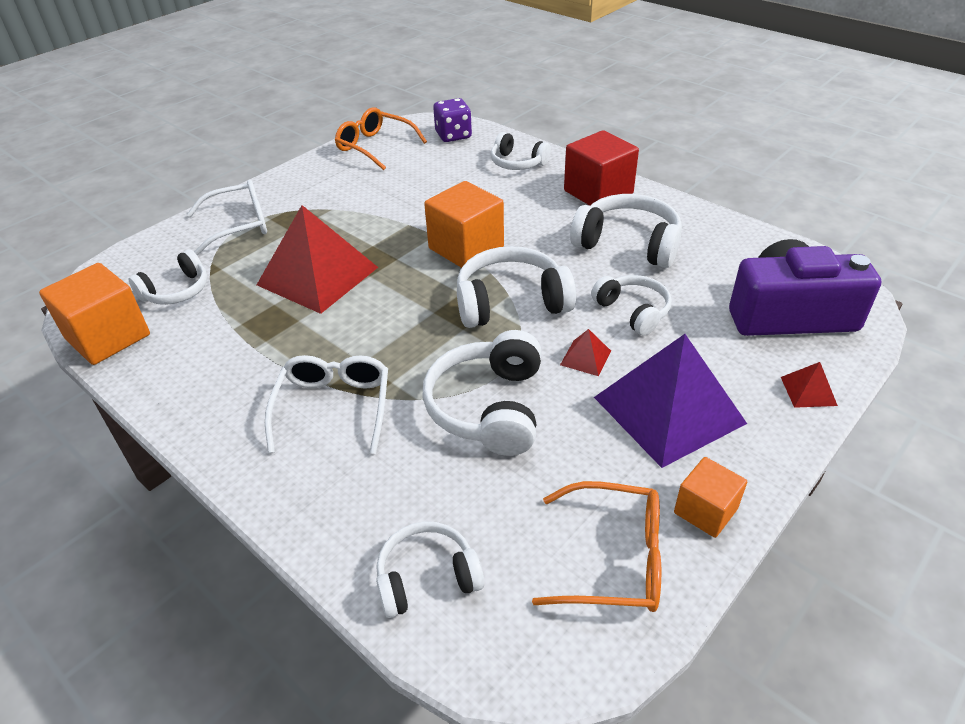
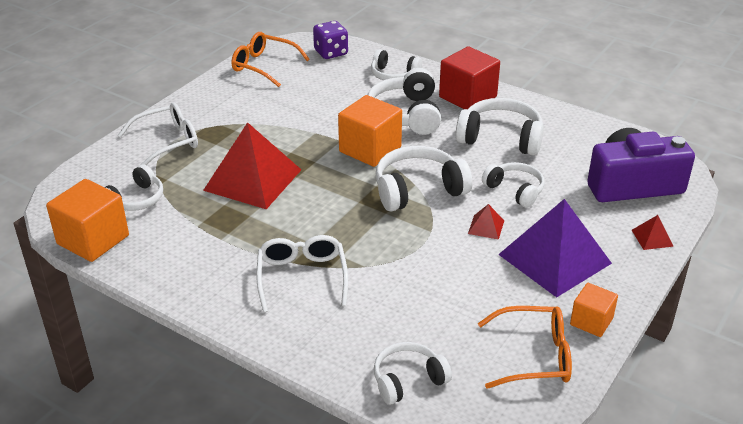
camera: 10 degrees left, 5 degrees down
(488, 407) = (421, 267): white headphones -> white headphones (406, 114)

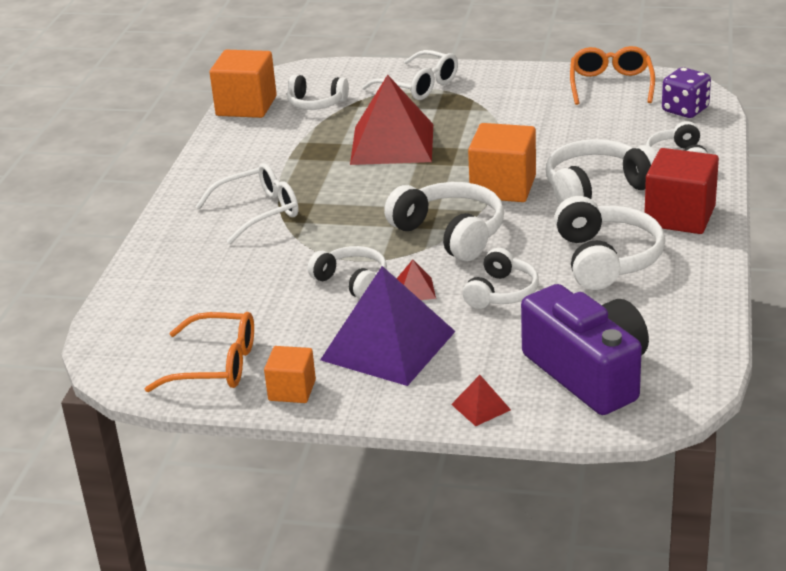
camera: 70 degrees right, 5 degrees down
(408, 380) = (146, 303): white headphones -> white headphones (352, 281)
(534, 356) = (216, 365): orange glasses -> orange glasses turned 60 degrees counterclockwise

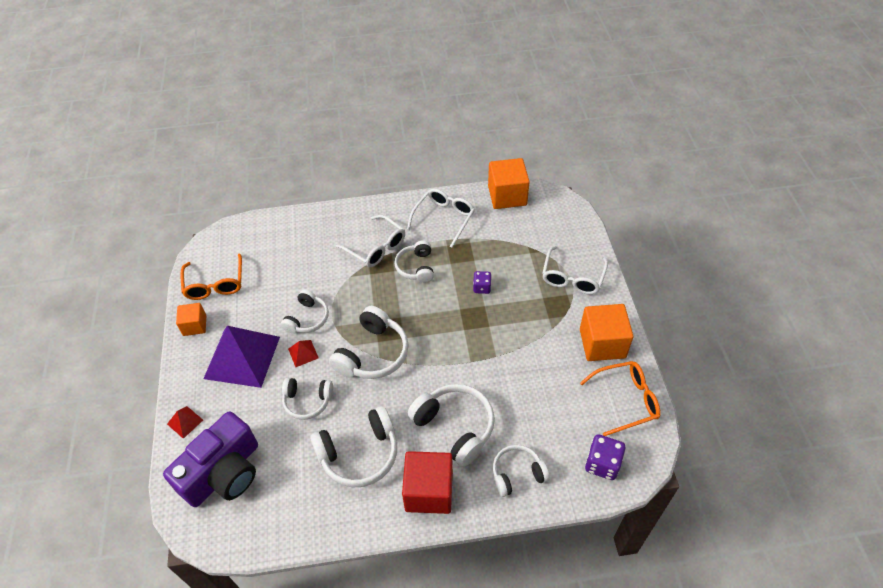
camera: 70 degrees right, 20 degrees up
(248, 154) = (444, 219): none -> white glasses
(316, 103) = (524, 229): white headphones -> white headphones (416, 267)
(392, 144) = (482, 287): red pyramid -> purple dice
(503, 187) = (441, 368): orange cube -> orange cube (602, 343)

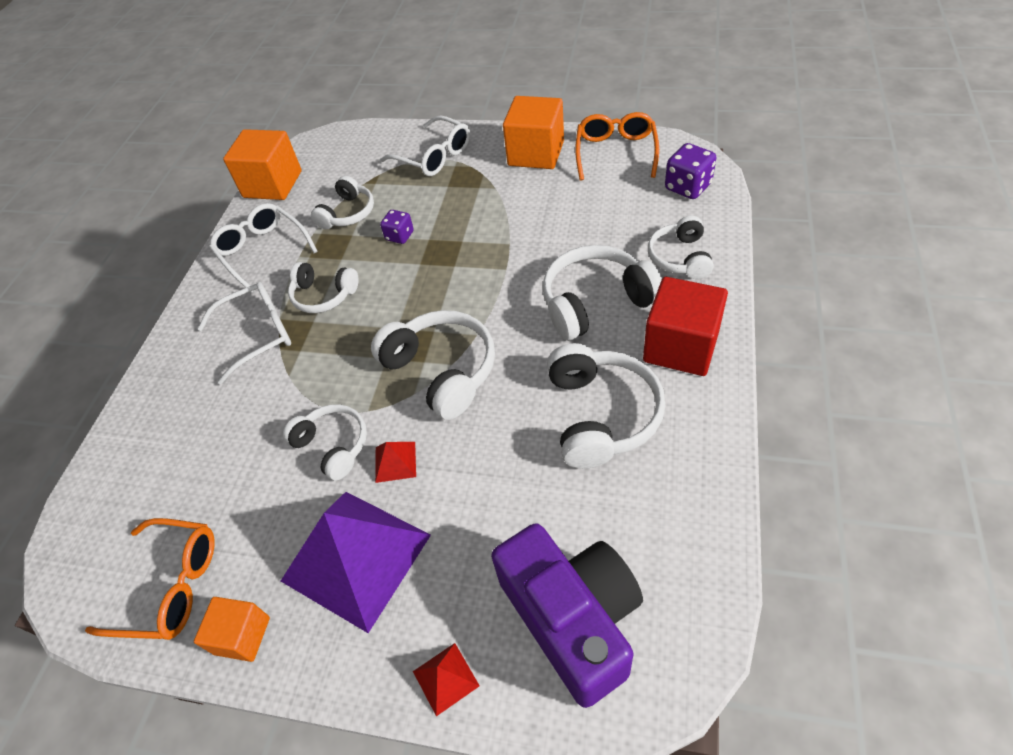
camera: 65 degrees left, 0 degrees up
(307, 401) = (486, 469): white headphones -> white headphones (348, 213)

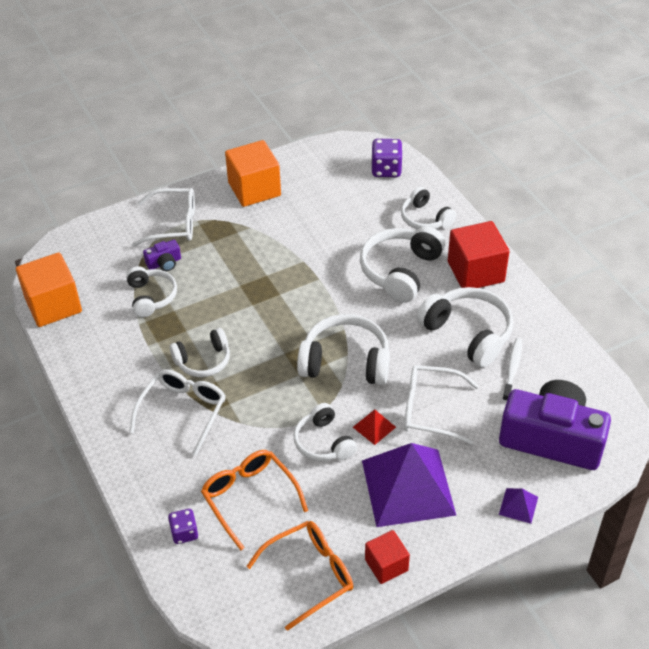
camera: 45 degrees left, 5 degrees down
(242, 635) = (386, 565): orange cube -> red cube
(262, 251) = (111, 356): white glasses -> white glasses (430, 410)
(333, 445) = (323, 442): white headphones -> white headphones turned 120 degrees counterclockwise
(390, 188) = (164, 263): none -> purple camera
(399, 236) = (214, 293): purple dice -> purple dice (184, 533)
(445, 678) = (518, 505): red pyramid -> purple pyramid
(611, 491) = (512, 369): none -> white toothbrush
(616, 152) = (313, 165): orange glasses -> orange glasses (249, 497)

